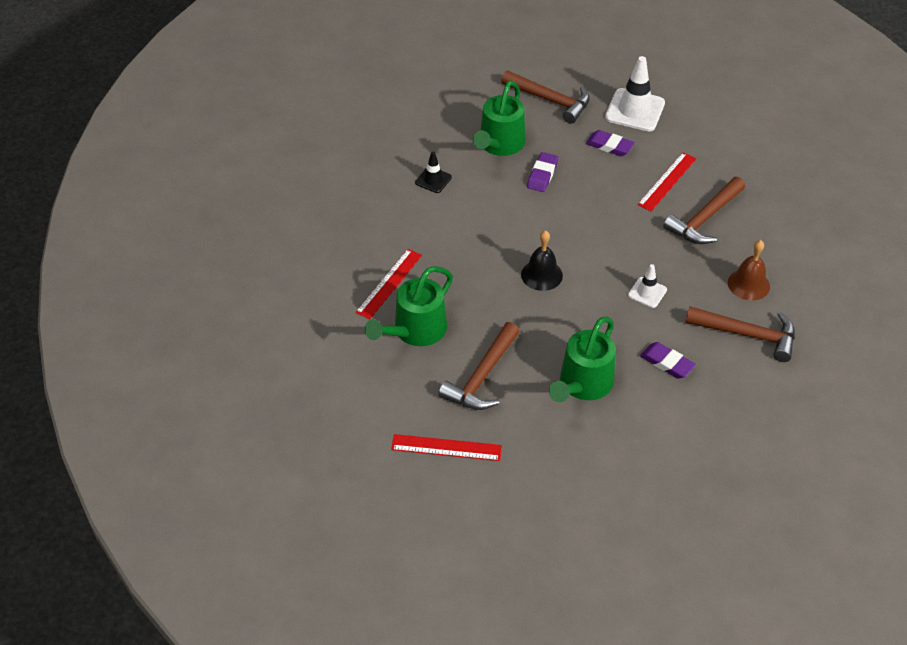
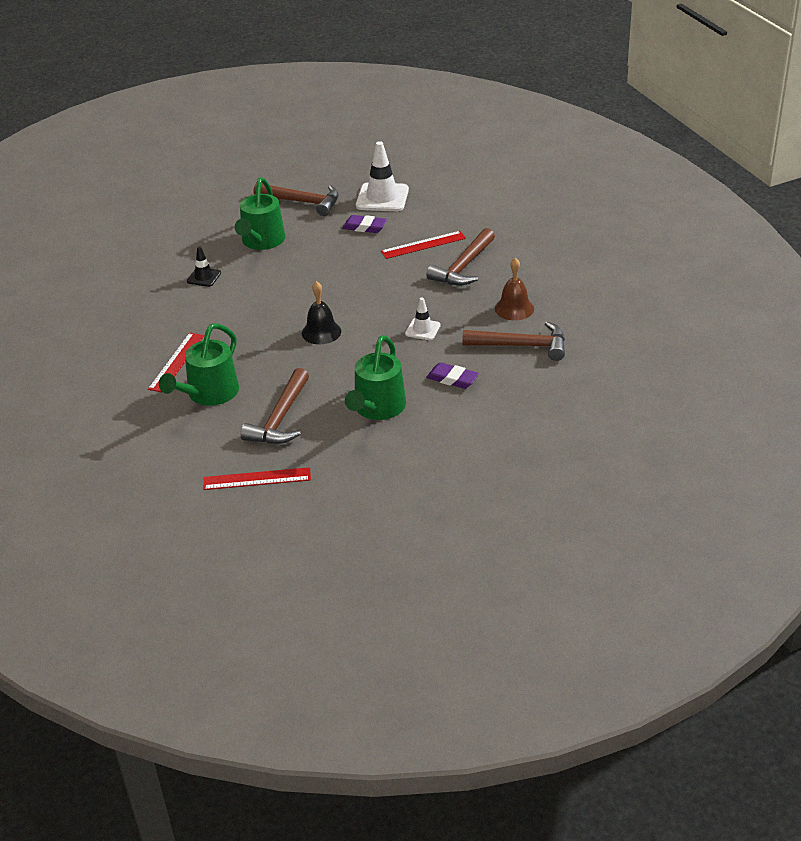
camera: 10 degrees left, 10 degrees down
(542, 175) = (306, 258): purple eraser -> none
(667, 181) = (423, 245): red ruler -> red ruler turned 45 degrees clockwise

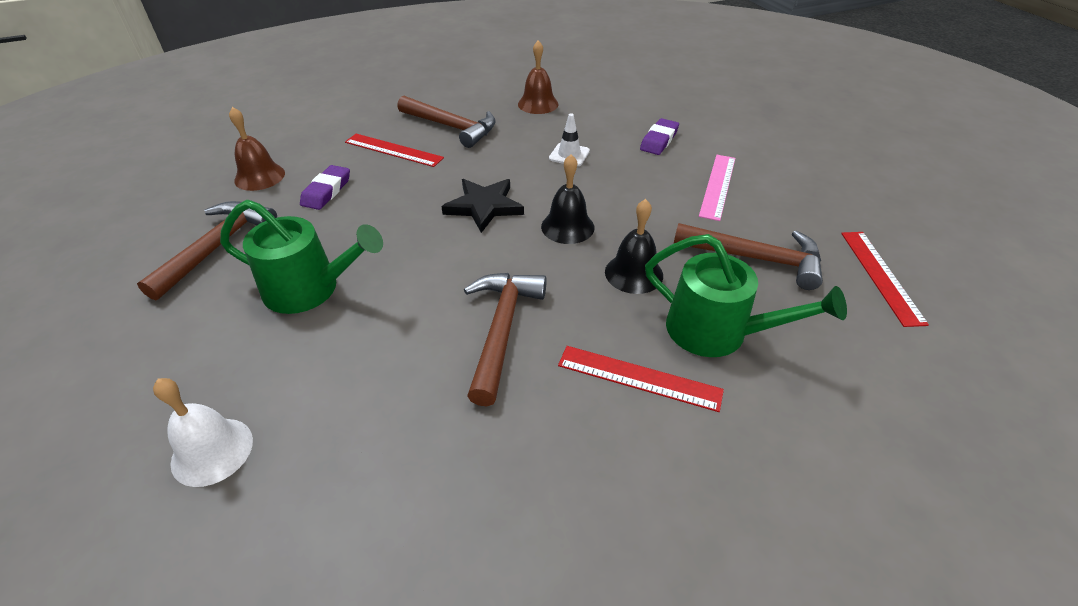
camera: 90 degrees left, 5 degrees up
(153, 239) = (212, 451): none -> white bell
(204, 277) = (391, 357): black traffic cone -> none
(267, 361) = (634, 273): none -> black bell
(346, 294) = (484, 206): none -> black star
(377, 408) = (717, 186): green watering can -> pink ruler
(382, 198) = (259, 176): white traffic cone -> brown bell
(423, 245) = (393, 150): red ruler -> red ruler turned 45 degrees counterclockwise
(522, 346) = (601, 103): brown hammer -> brown hammer (501, 329)

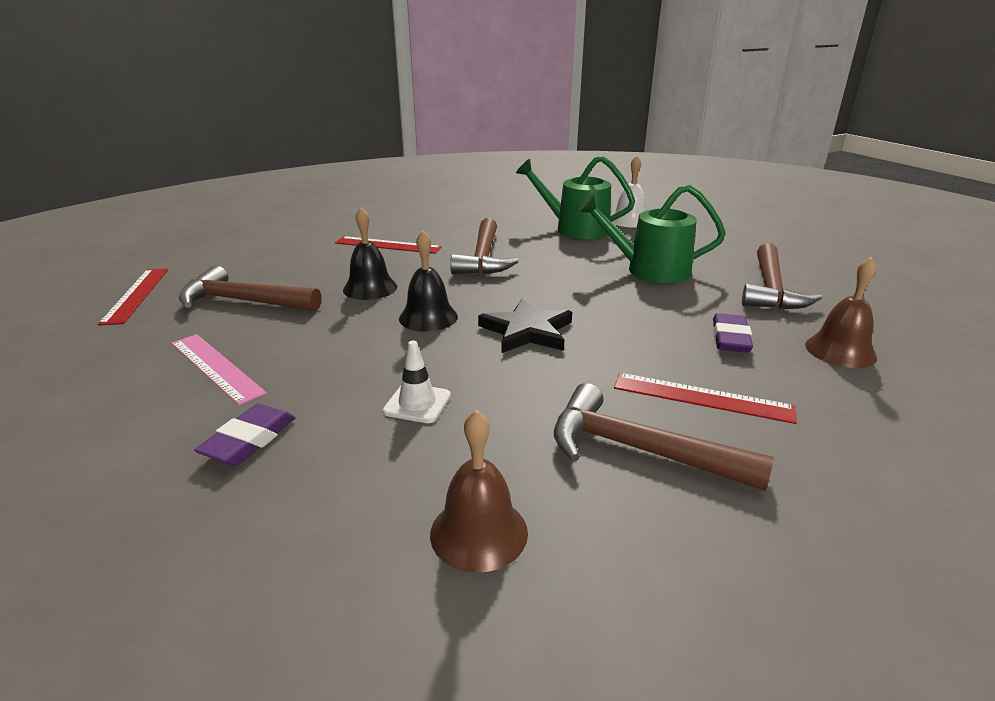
camera: 175 degrees right, 15 degrees down
(716, 332) = (319, 263): green watering can -> green watering can (575, 229)
(717, 186) = (216, 367): pink ruler -> pink ruler turned 60 degrees counterclockwise

